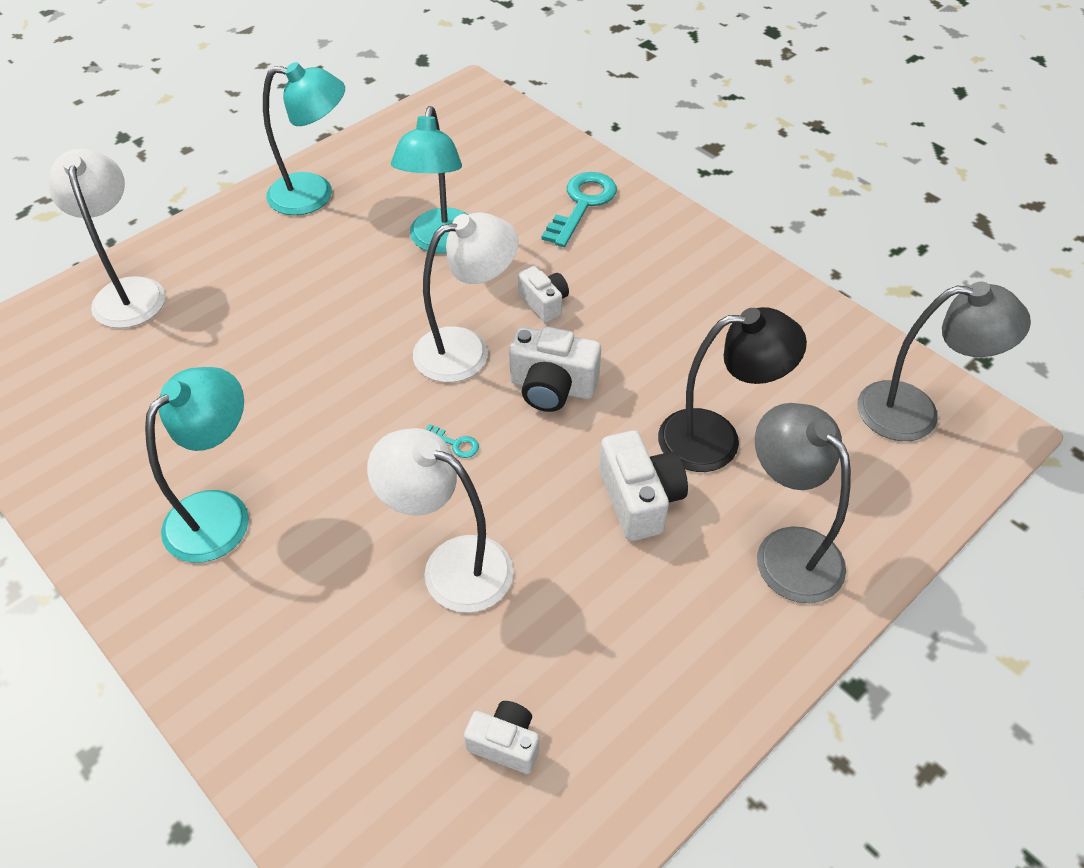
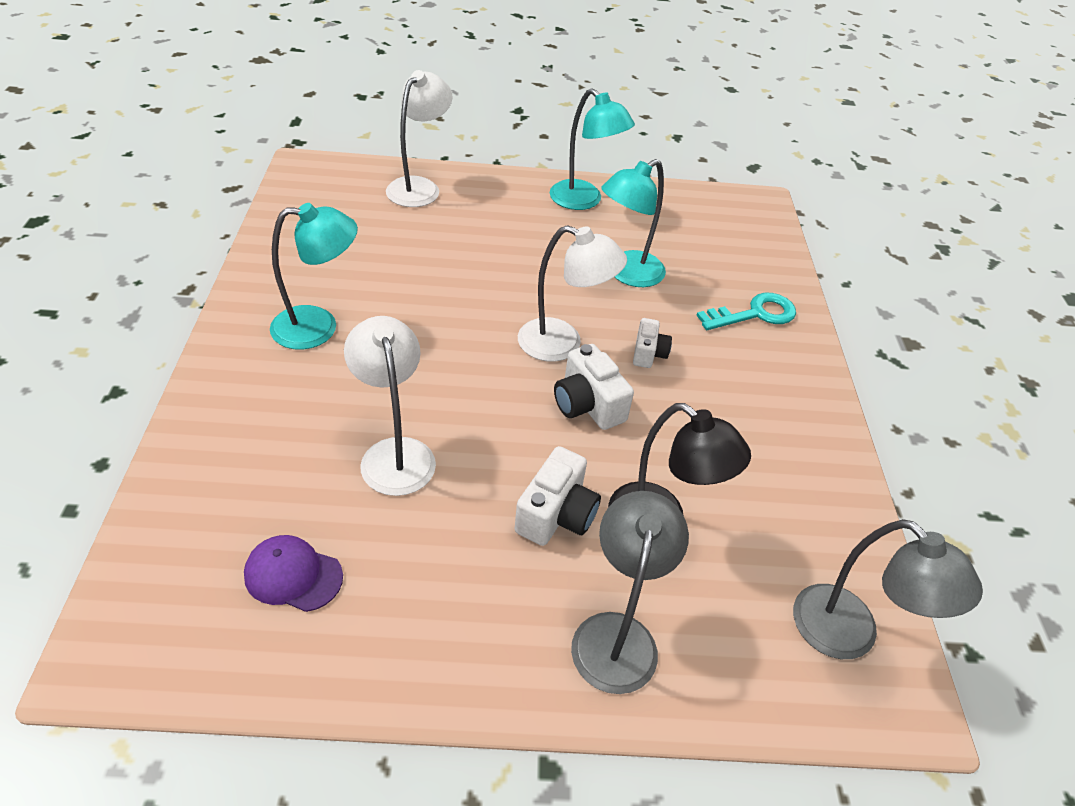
camera: 40 degrees right, 5 degrees down
(455, 443) = (486, 390): turquoise key -> none
(505, 743) = (293, 575): white camera -> purple cap

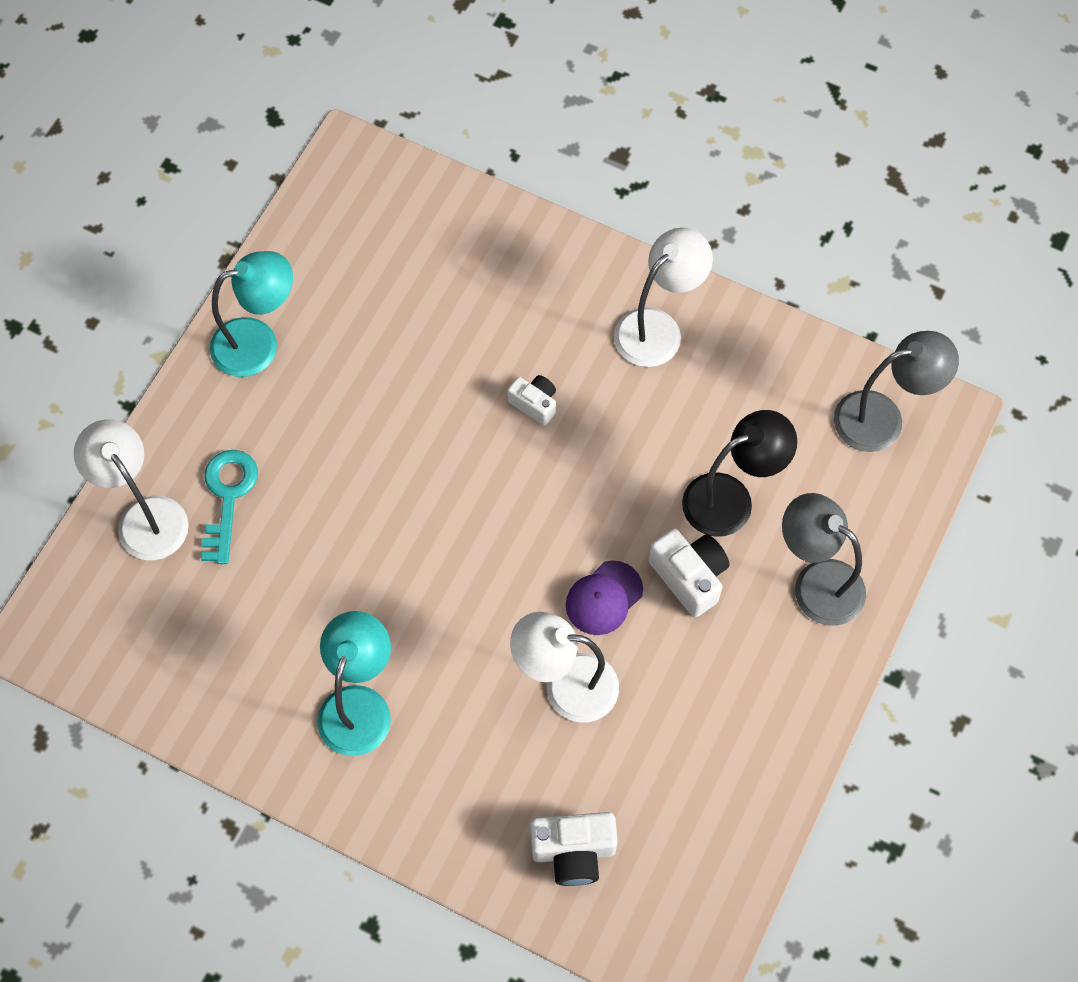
camera: 60 degrees left, 20 degrees up
(293, 575) = (665, 808): purple cap -> purple cap (604, 598)
(562, 344) = (487, 477): white lamp -> white lamp (658, 328)
(588, 405) = (577, 492): white camera -> white camera (573, 851)
(627, 274) = (408, 362): turquoise lamp -> none
(755, 314) = (523, 273): turquoise key -> turquoise key (228, 497)

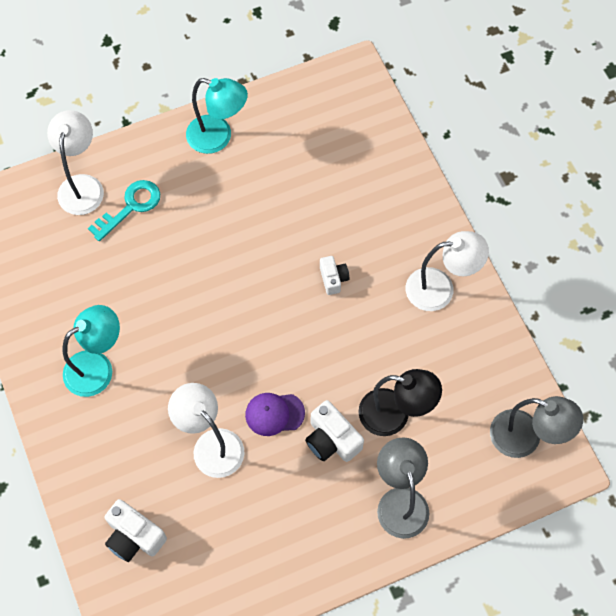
camera: 40 degrees right, 0 degrees up
(689, 577) = (331, 440): white camera -> white camera turned 135 degrees clockwise

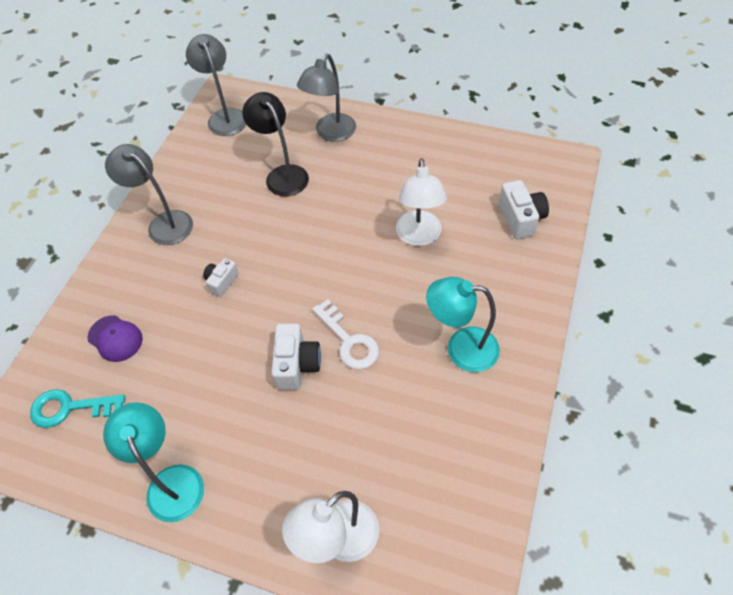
camera: 135 degrees left, 10 degrees down
(131, 207) = (313, 475): turquoise key -> turquoise key (70, 408)
(188, 309) = (349, 341): none -> white key
(274, 414) = (357, 226): purple cap -> purple cap (115, 338)
(331, 440) = (336, 187): white camera -> white camera (296, 364)
(440, 288) = (163, 223): white lamp -> grey lamp

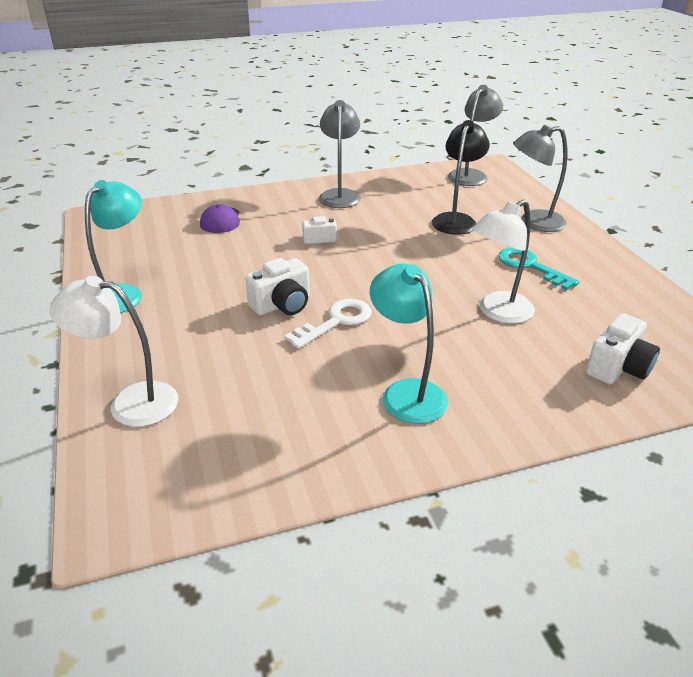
camera: 50 degrees right, 20 degrees down
(70, 408) = (148, 229): turquoise key -> turquoise key (530, 266)
(349, 341) = (336, 321): white key -> white key turned 150 degrees counterclockwise

